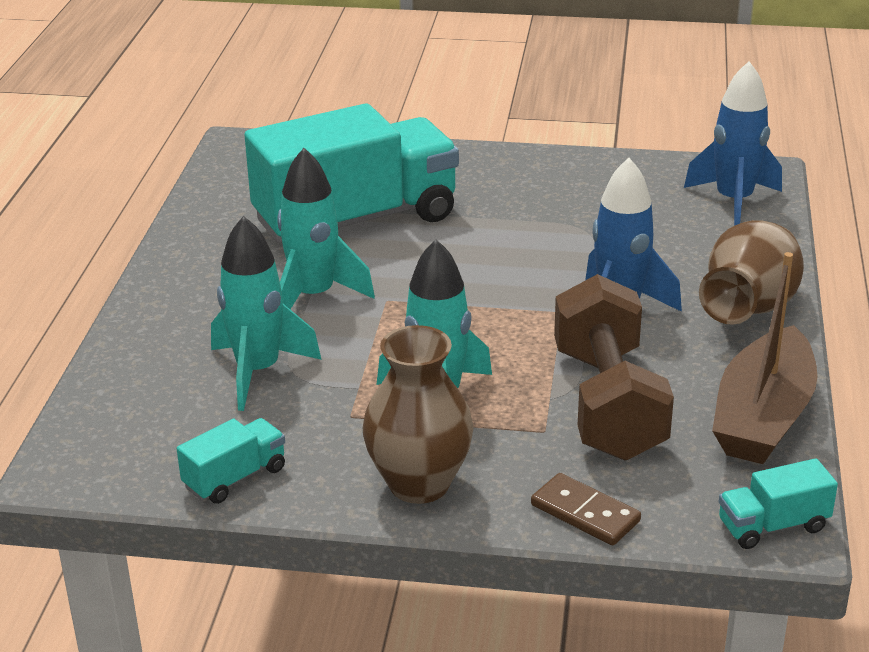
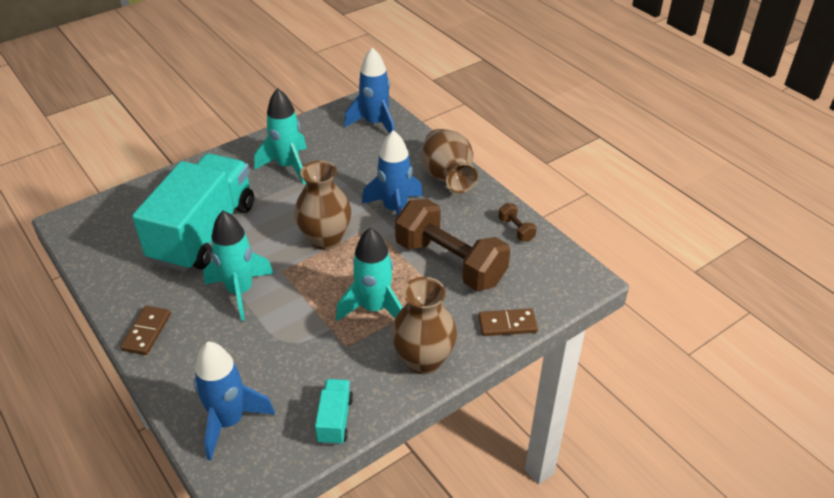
camera: 45 degrees left, 10 degrees up
(133, 410) = (229, 421): none -> blue rocket
(171, 283) = (146, 332): none -> brown domino
(258, 371) = (267, 353): turquoise rocket -> turquoise rocket (288, 166)
(484, 295) = (325, 239): none -> brown vase
(763, 417) = (516, 230): brown boat -> brown dumbbell
(773, 526) = (579, 279): turquoise truck -> none

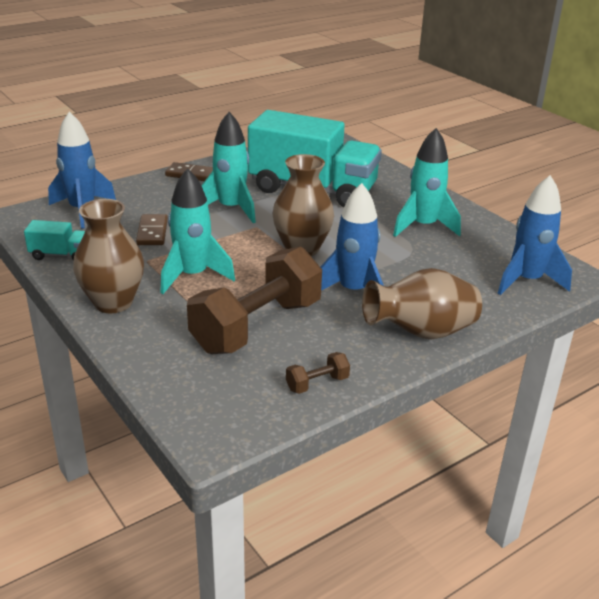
camera: 90 degrees right, 10 degrees down
(507, 324) = (146, 362): brown domino -> brown domino (152, 232)

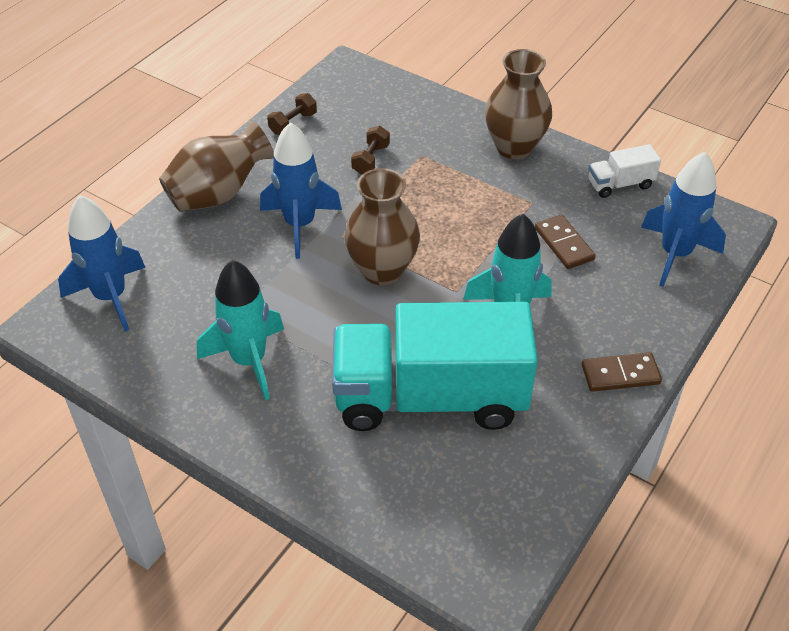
camera: 160 degrees right, 15 degrees up
(61, 255) = (620, 184): turquoise truck -> white truck
(193, 276) = (469, 197): turquoise rocket -> none
(257, 326) = (370, 159): brown dumbbell -> brown dumbbell, size x0.40

